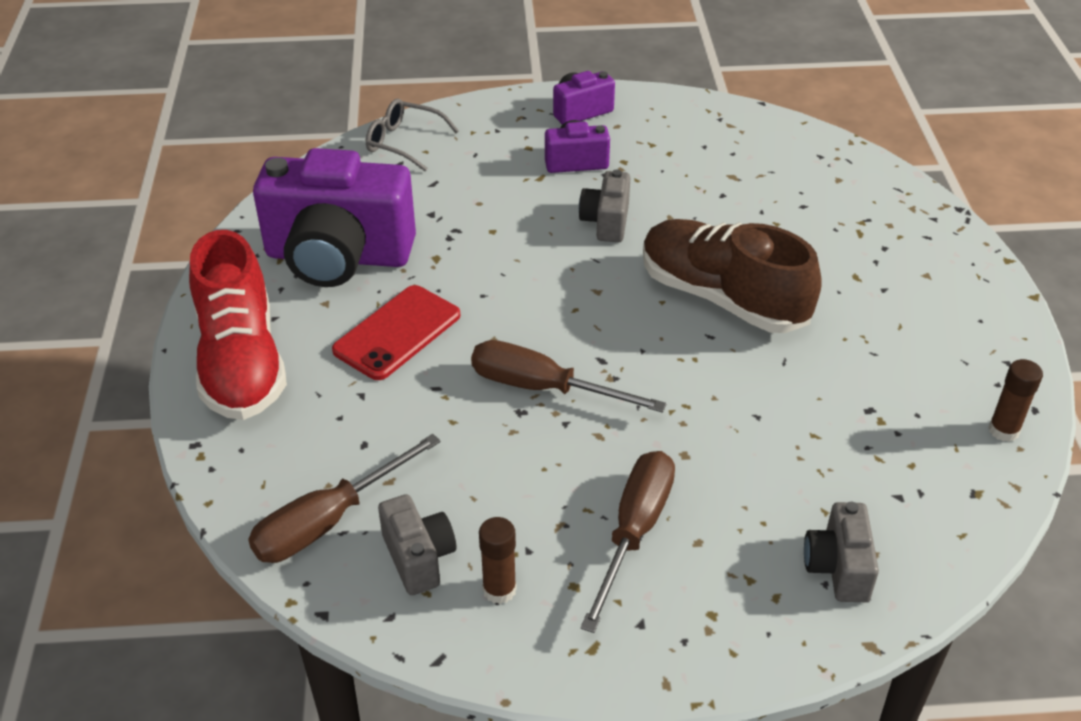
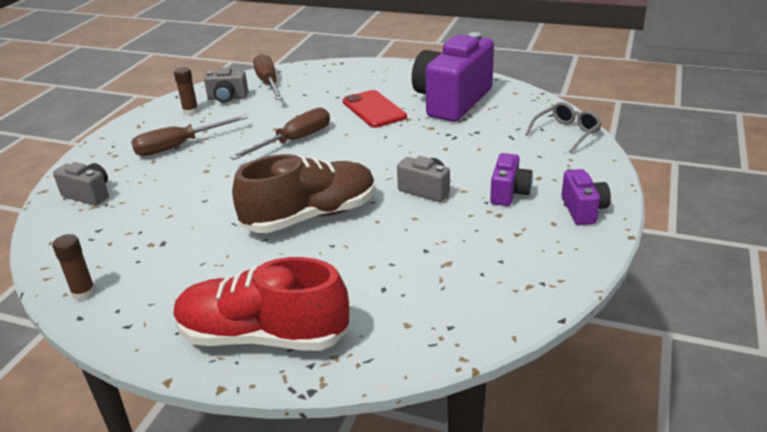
camera: 115 degrees right, 10 degrees down
(241, 362) = (386, 73): red shoe -> red shoe (263, 336)
(634, 532) = (179, 146): brown screwdriver -> brown screwdriver turned 105 degrees clockwise

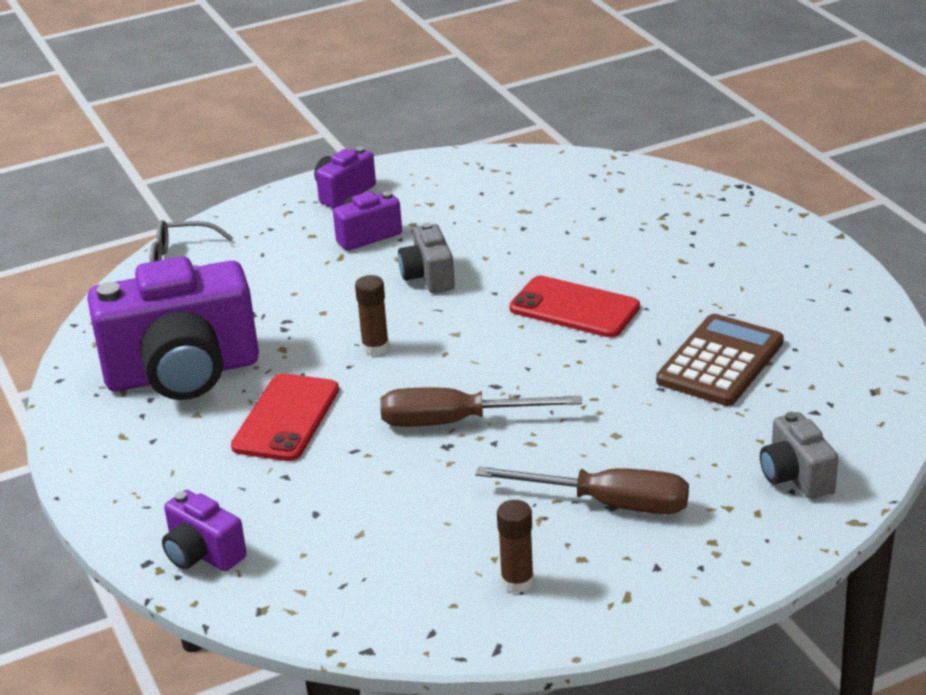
camera: 135 degrees left, 0 degrees up
(84, 293) = (871, 340): brown glue stick -> brown glue stick (375, 347)
(181, 229) = (720, 362): none -> brown calculator
(227, 98) = (428, 582): grey camera -> none
(263, 336) = (738, 230): red shoe -> none
(268, 83) = (323, 581): brown screwdriver -> none
(311, 216) = (574, 308): brown shoe -> red phone
(326, 71) = (203, 554): none -> purple camera

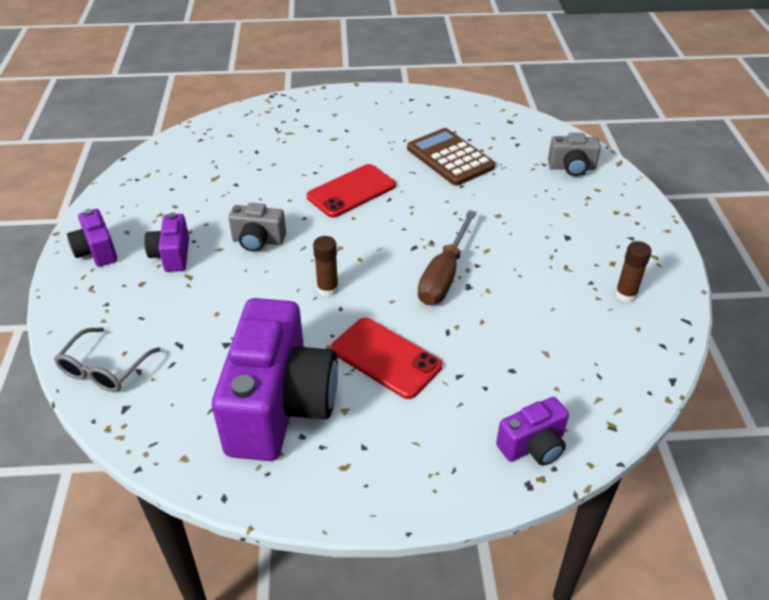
camera: 70 degrees left, 10 degrees up
(608, 503) = (565, 237): brown screwdriver -> none

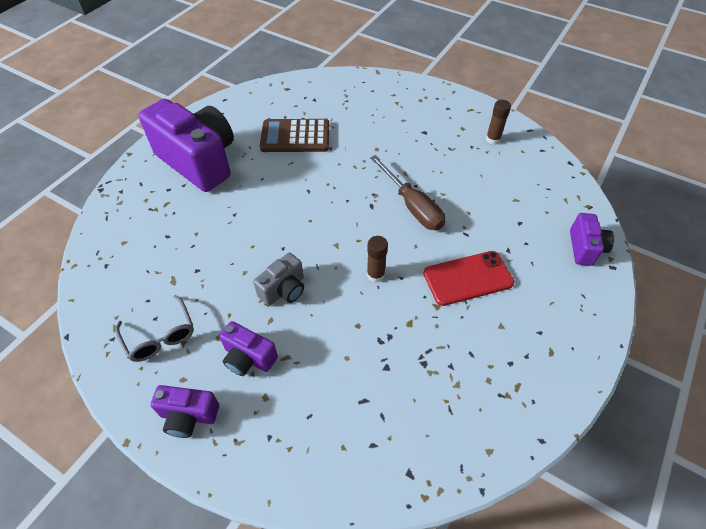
camera: 55 degrees left, 10 degrees up
(104, 369) = (353, 472): grey glasses -> grey glasses (160, 336)
(280, 406) = (474, 362): purple camera -> purple camera (199, 161)
(351, 191) = (279, 206): red phone -> none
(572, 168) = (363, 92): grey camera -> none

